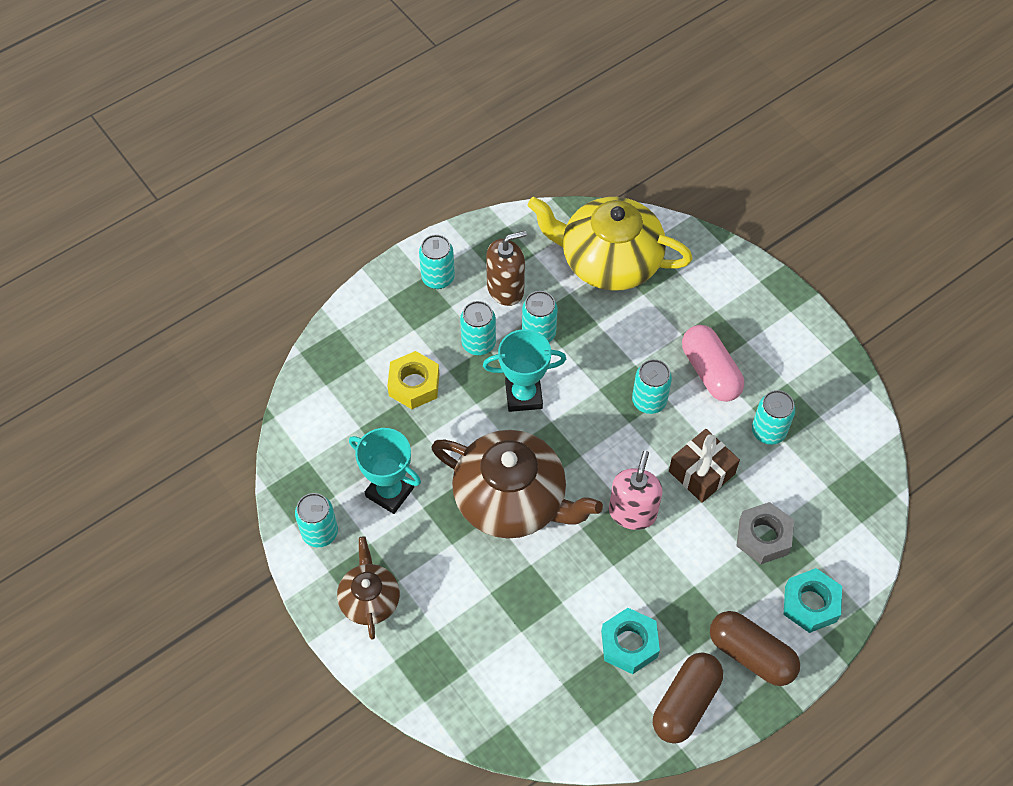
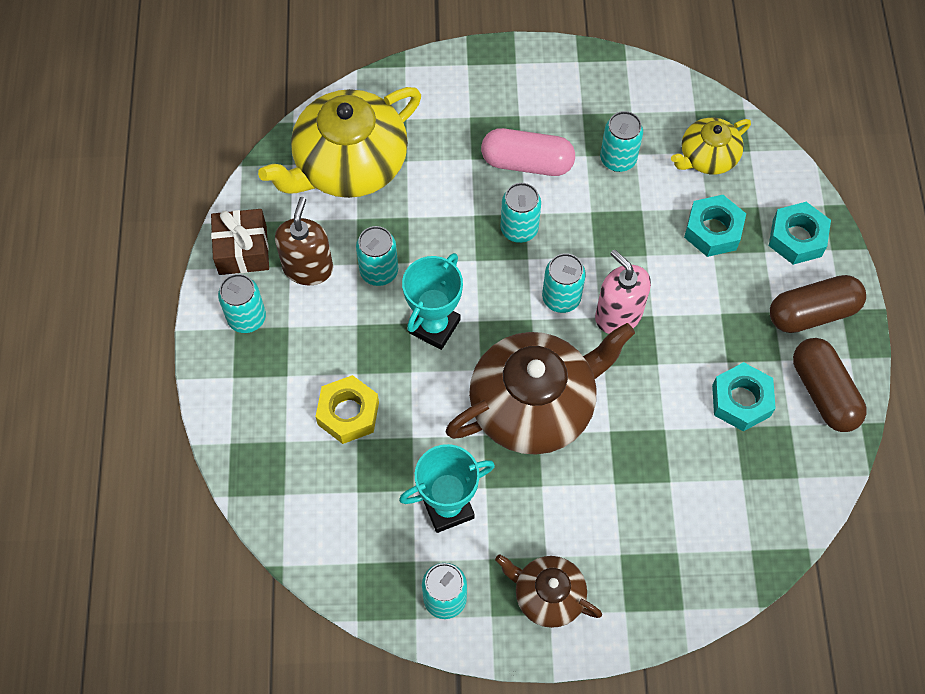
camera: 55 degrees left, 5 degrees up
(478, 343) = (348, 329): turquoise can -> turquoise can (561, 298)
(701, 472) = (619, 235): brown gift -> brown gift (242, 250)
(763, 537) = (713, 230): grey nut -> turquoise nut
(827, 494) = (707, 157): none -> yellow teapot

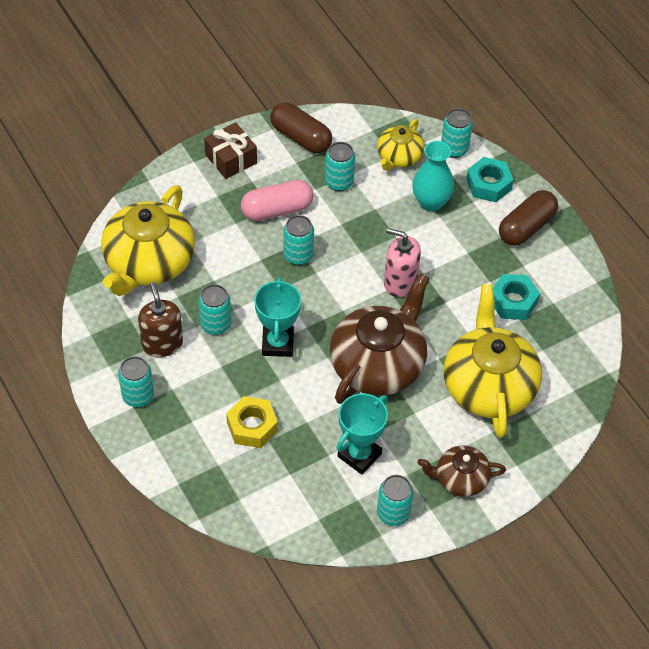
camera: 30 degrees left, 10 degrees down
(242, 250) = (105, 352): brown gift -> brown gift (231, 159)
(561, 298) = (355, 288): turquoise can -> turquoise can (454, 149)
(649, 494) = (488, 385): none -> yellow teapot
(713, 230) = (431, 202): turquoise nut -> turquoise vase
(823, 392) = (562, 273): brown capsule -> brown capsule (301, 137)

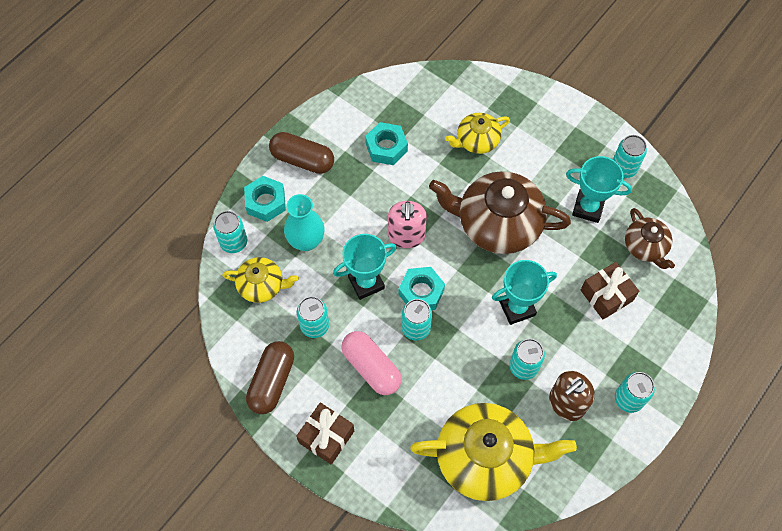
camera: 110 degrees left, 10 degrees up
(252, 426) = (606, 295): yellow nut -> brown gift
(333, 272) = (421, 292): none -> turquoise nut
(364, 234) = (366, 283): none -> turquoise trophy
(460, 479) = (569, 134): brown teapot -> brown teapot (645, 247)
(488, 385) = (477, 140): yellow teapot -> yellow teapot, size x0.54

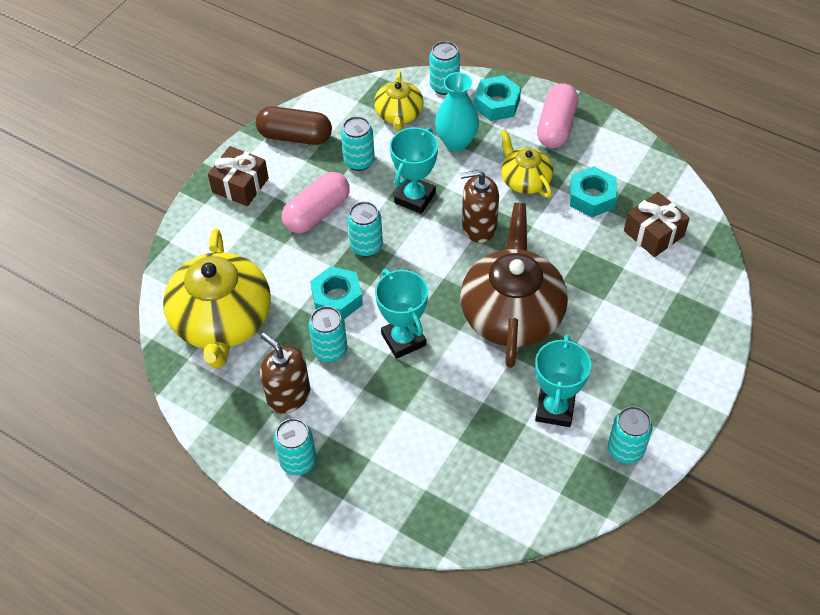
camera: 85 degrees right, 10 degrees down
(302, 160) = (556, 126): brown capsule -> pink capsule
(366, 283) = (415, 198): turquoise trophy -> turquoise trophy turned 60 degrees clockwise
(406, 236) = (479, 227): pink soap dispenser -> brown soap dispenser
(421, 292) = (410, 247): turquoise nut -> turquoise nut (337, 298)
(477, 140) = (625, 283): yellow teapot -> yellow teapot (525, 180)
(606, 295) = (433, 434): brown gift -> brown gift (653, 233)
(645, 247) = (510, 478): brown teapot -> none

